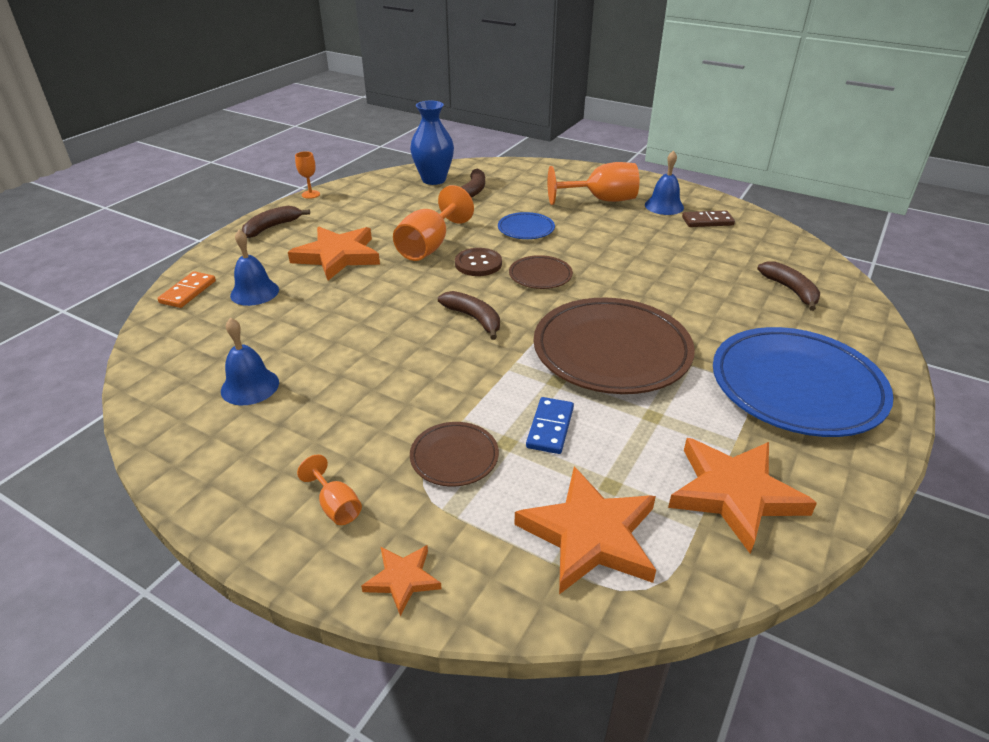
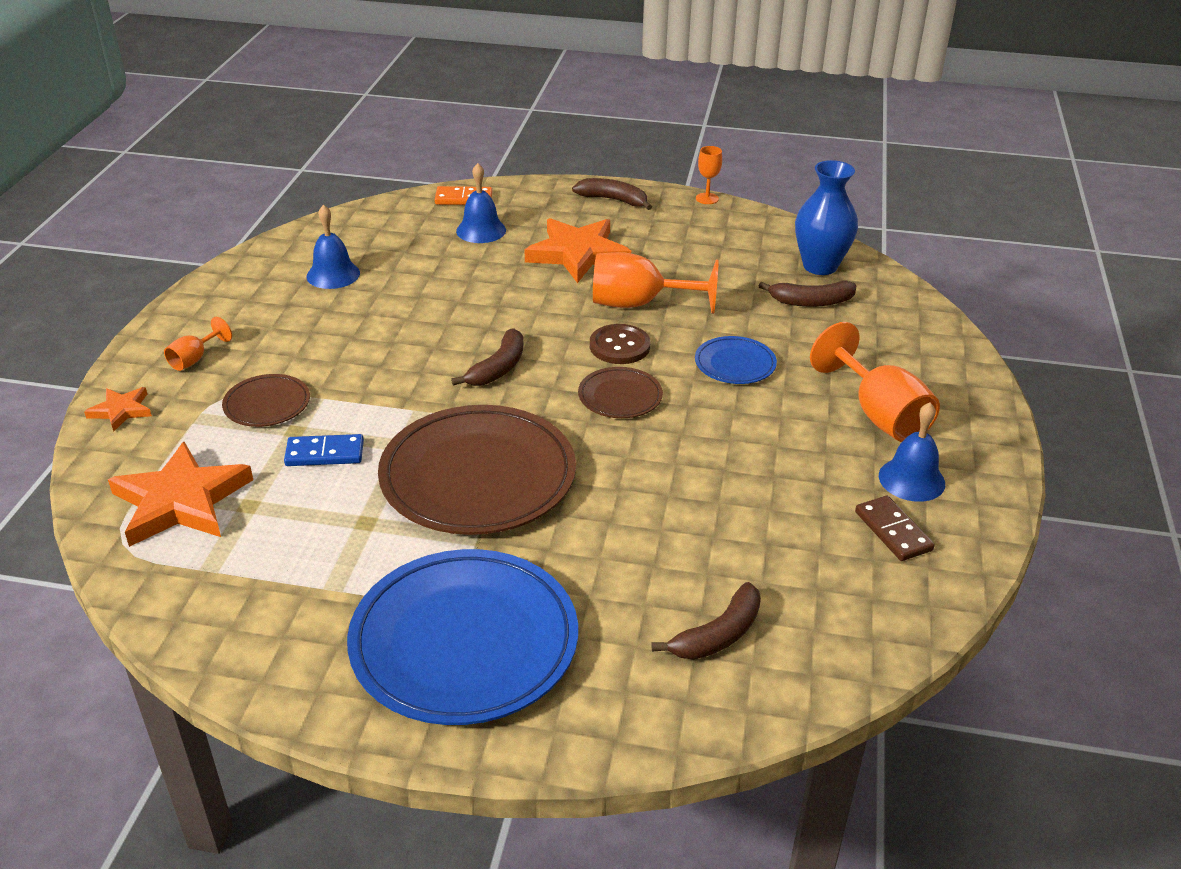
camera: 70 degrees right, 0 degrees up
(734, 494) = (252, 594): orange star -> none

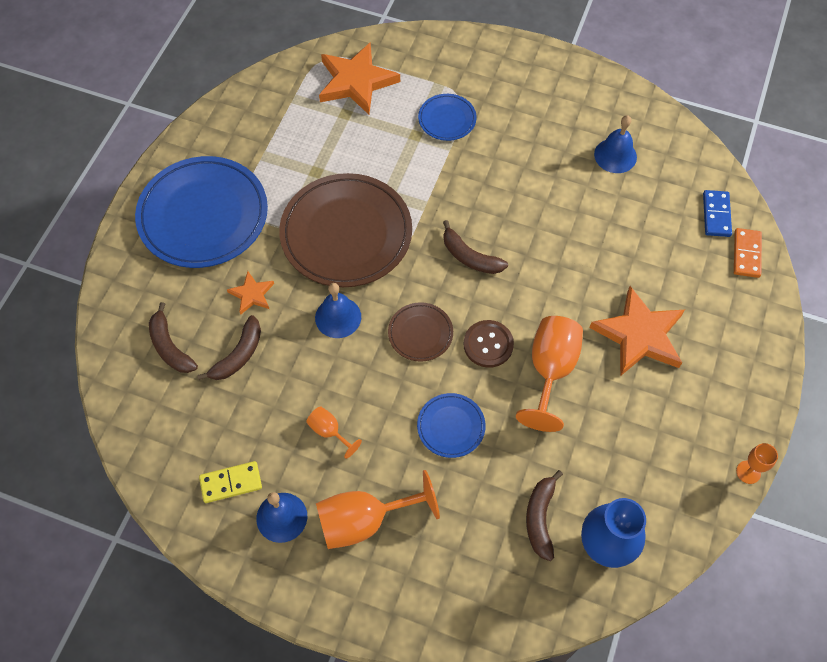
camera: 100 degrees right, 25 degrees up
(121, 410) = (453, 45): orange star -> orange star (252, 294)
(194, 359) = (506, 78): orange goblet -> orange goblet (329, 431)
(267, 404) = (447, 119): brown plate -> blue plate
(325, 453) = (388, 151): blue domino -> blue domino (716, 215)
(481, 230) = (685, 263): blue bell -> blue bell (338, 317)
(613, 200) = (744, 382): brown banana -> brown banana (238, 355)
(893, 531) = (231, 483): brown domino -> yellow domino

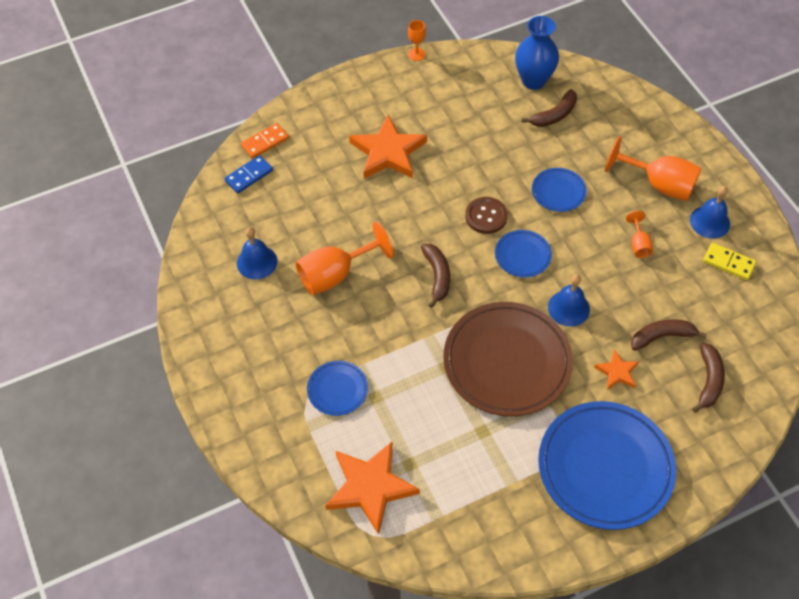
camera: 135 degrees left, 5 degrees down
(420, 333) = (522, 255): brown plate -> blue plate
(550, 370) = (464, 175): orange goblet -> orange goblet (335, 274)

